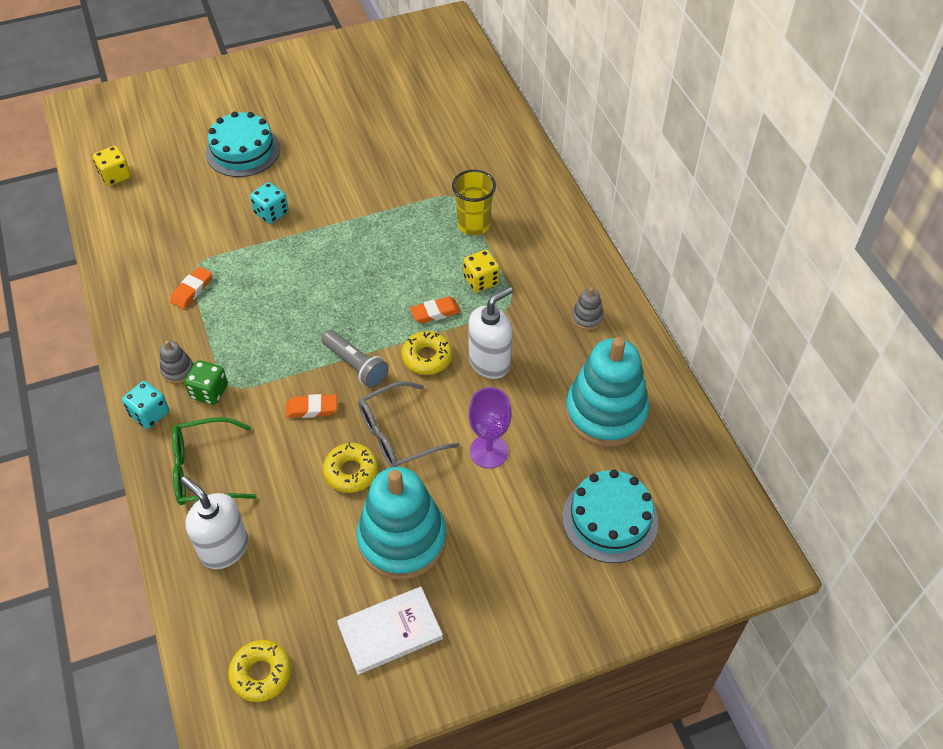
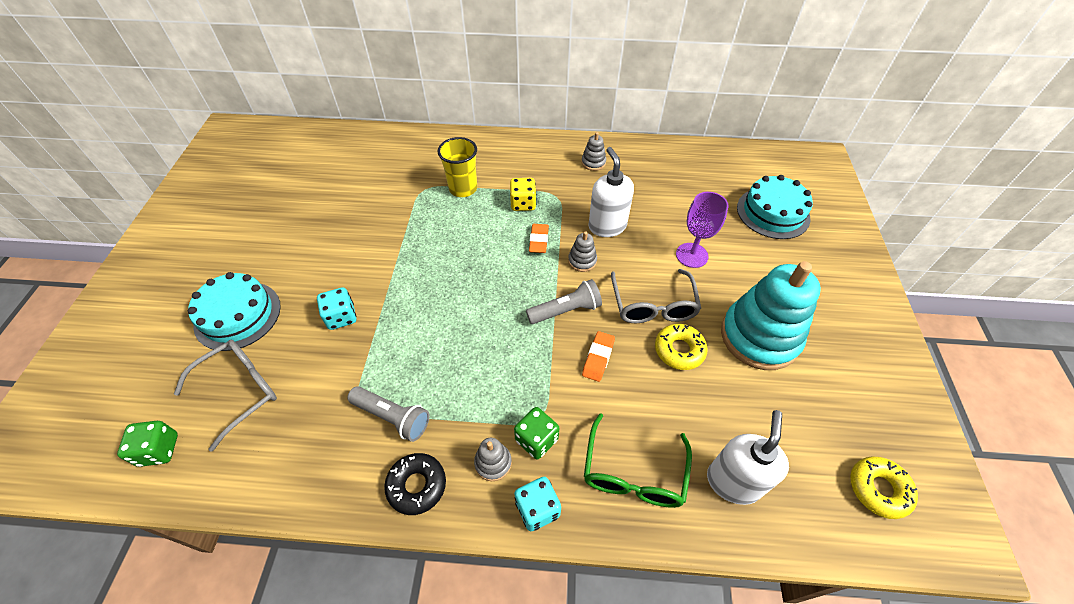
camera: 65 degrees left, 0 degrees up
(115, 176) = (159, 450): yellow dice -> green dice
(141, 331) = (417, 485): none -> black donut
(177, 190) = (239, 391): none -> grey glasses
(192, 290) = (392, 417): orange eraser -> grey flashlight
(224, 548) = (733, 481): white soap dispenser -> white soap dispenser turned 135 degrees clockwise
(390, 631) = (847, 374): white book -> none
(427, 357) = (582, 261): yellow donut -> grey stacking toy
(605, 413) = (682, 183): turquoise stacking toy -> none

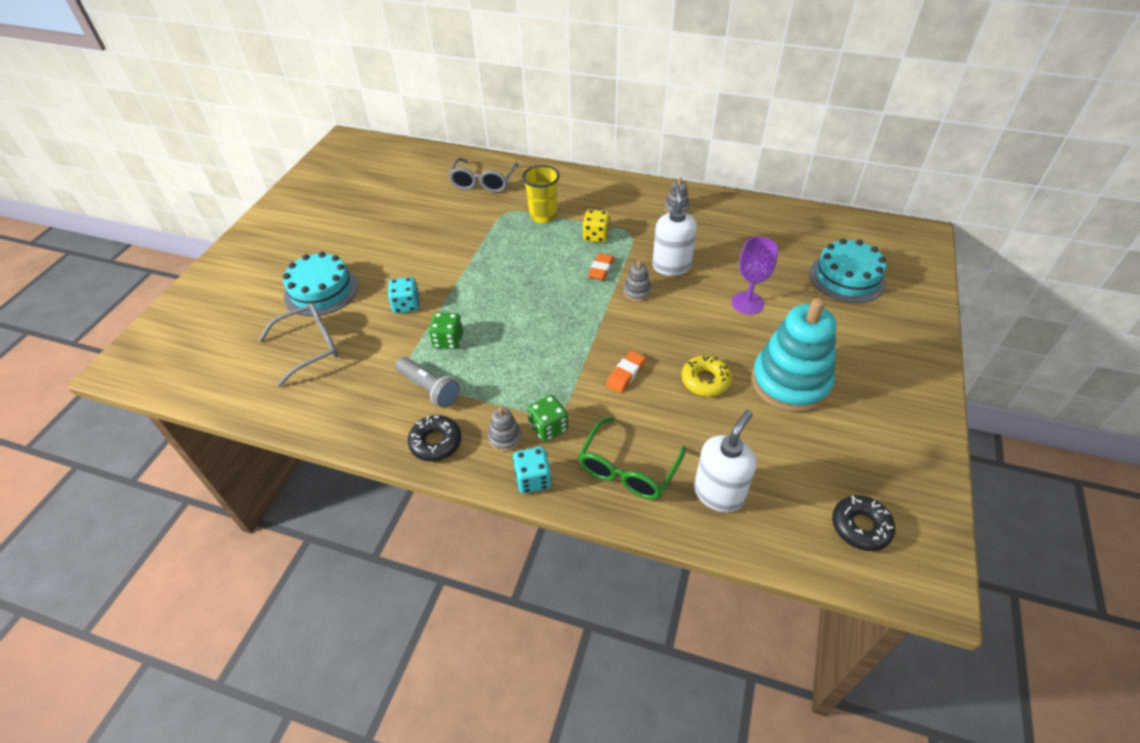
camera: 15 degrees right, 5 degrees down
(159, 450) = (239, 379): green dice -> green dice (448, 340)
(566, 310) = (608, 331): grey flashlight -> none
(653, 305) = (693, 339): grey glasses -> grey glasses (483, 182)
(878, 489) = (860, 527): yellow donut -> black donut

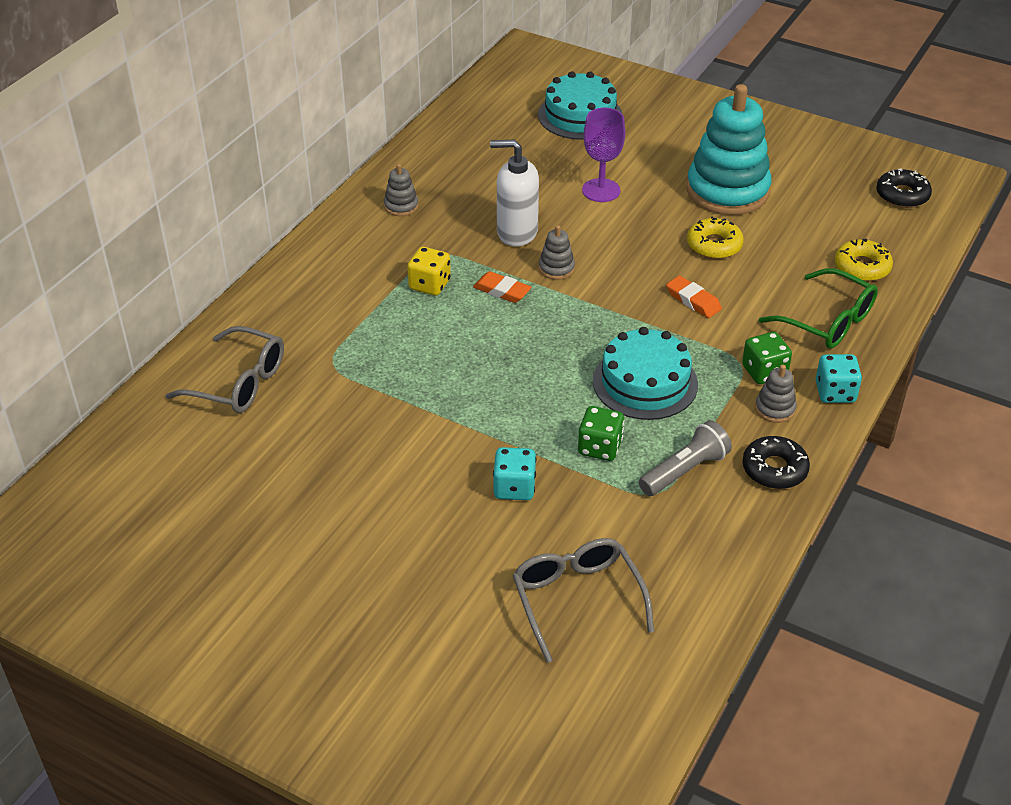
camera: 80 degrees left, 5 degrees down
(321, 290) = (447, 590): turquoise cake -> turquoise cake (645, 382)
(543, 216) = (360, 328): yellow cup -> none
(719, 493) = (862, 267): white soap dispenser -> yellow donut

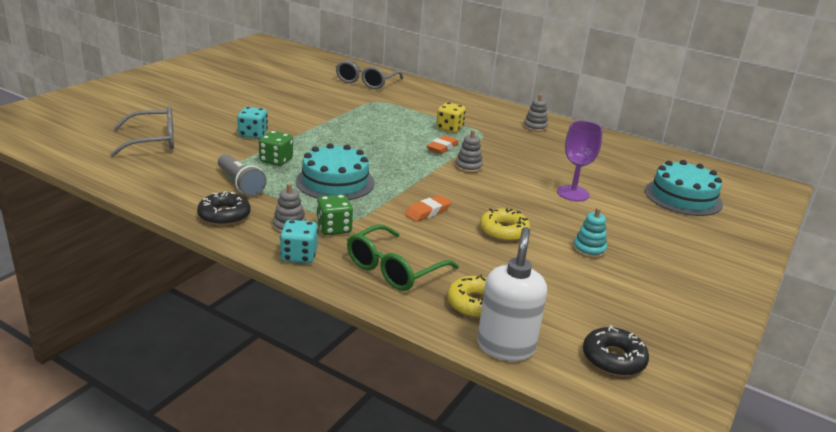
camera: 90 degrees right, 15 degrees down
(516, 232) = (510, 158): white soap dispenser -> white soap dispenser (505, 347)
(727, 191) = (589, 249): turquoise stacking toy -> turquoise stacking toy, size x0.41

